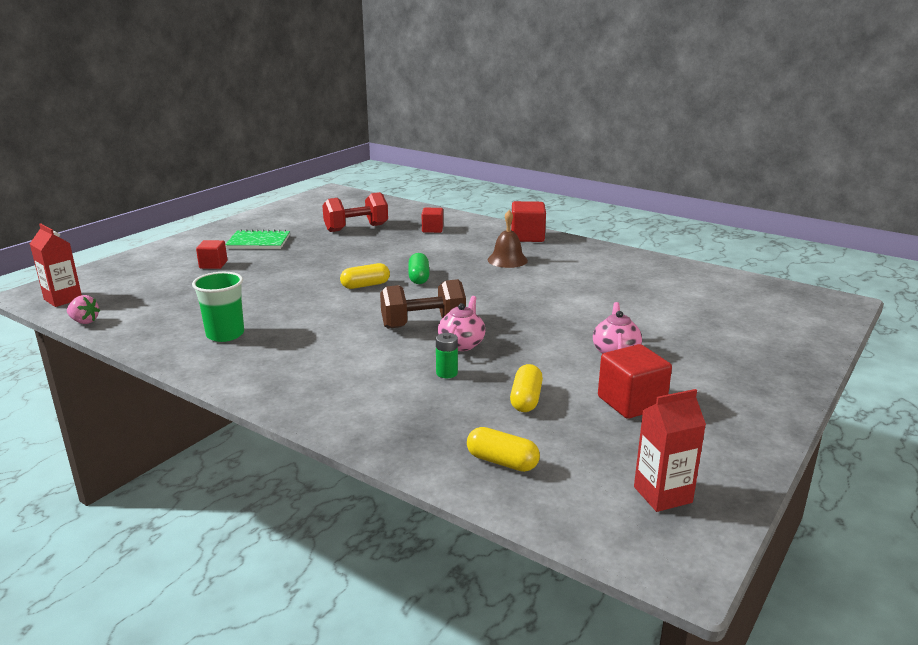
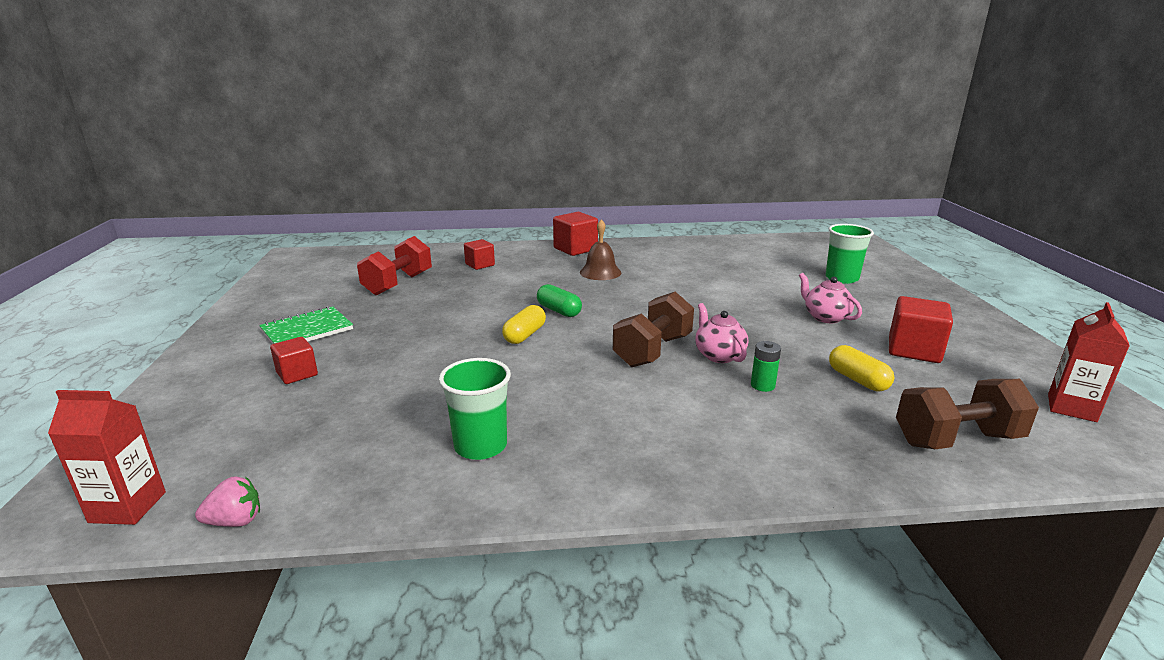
camera: 40 degrees left, 0 degrees up
(502, 462) = (957, 440): yellow capsule -> brown dumbbell
(717, 330) = (841, 278): none -> green cup

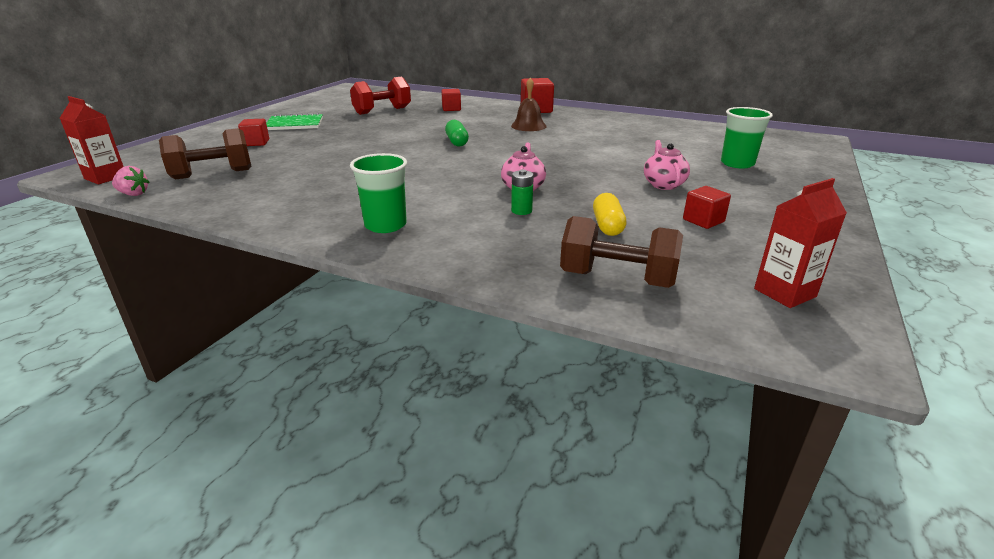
camera: 30 degrees right, 5 degrees up
(480, 446) = (288, 195): green cup -> green cup (385, 225)
(524, 335) = (410, 150): yellow capsule -> none
(652, 351) = (479, 175): brown dumbbell -> brown dumbbell (212, 174)
(914, 350) = (703, 221): red cube -> red cube, size x0.64

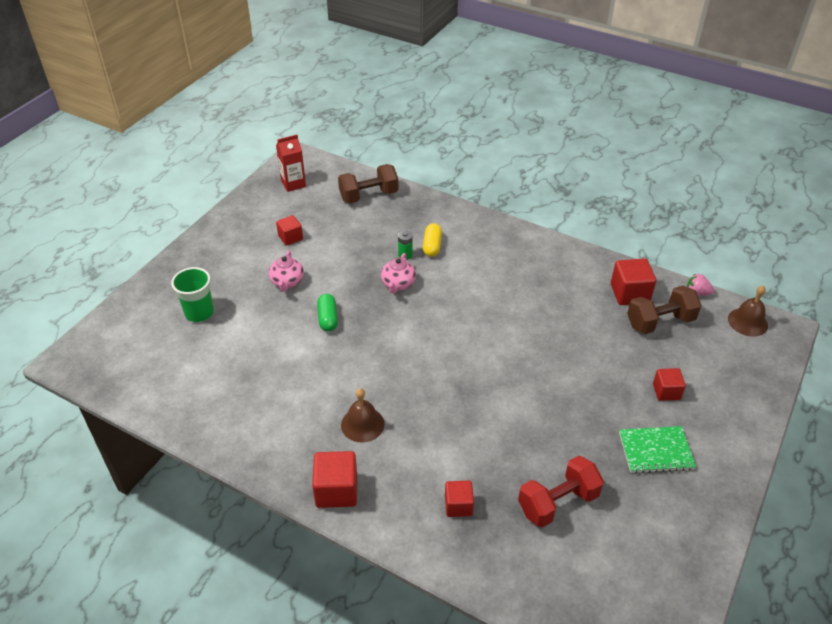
camera: 175 degrees left, 15 degrees up
(105, 177) = (747, 322): red carton -> brown bell
(224, 191) = (629, 293): none -> red cube
(385, 225) = (495, 245): green cup -> none
(457, 142) = (450, 380): green capsule -> green capsule (328, 318)
(607, 226) = (354, 236): yellow capsule -> yellow capsule (432, 246)
(617, 279) = (369, 196): brown dumbbell -> brown dumbbell turned 45 degrees counterclockwise

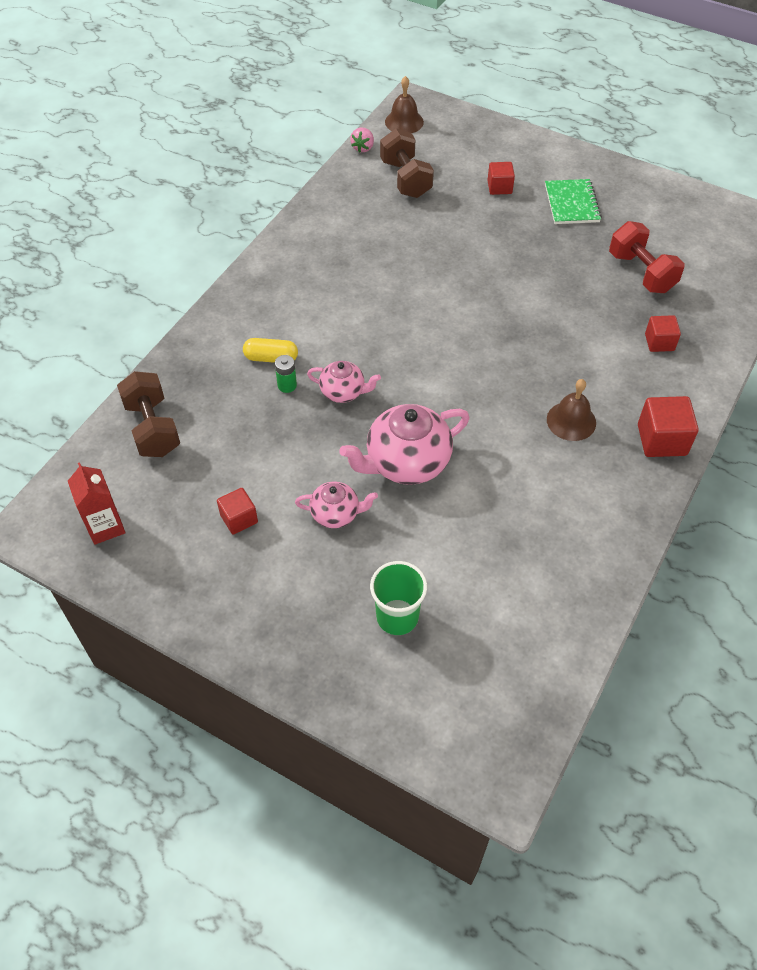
camera: 90 degrees left, 10 degrees up
(328, 318) = (406, 463): green capsule -> pink teapot
(629, 293) = (363, 195): red cube -> none

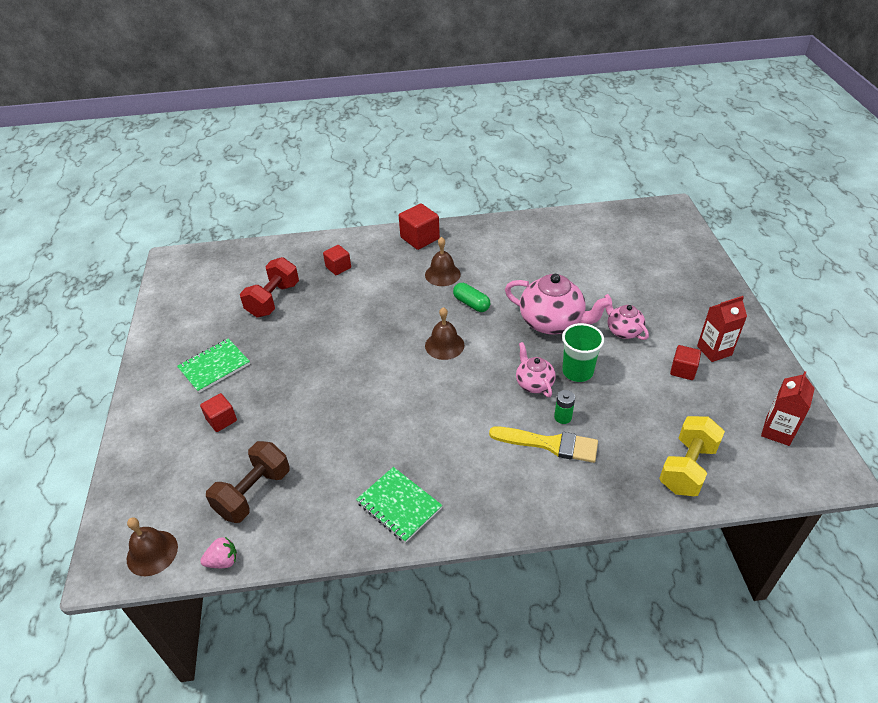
camera: 125 degrees left, 10 degrees down
(152, 428) = (687, 468): brown dumbbell -> yellow dumbbell
(232, 570) = (714, 350): none -> red carton
(271, 358) = (550, 444): yellow capsule -> yellow brush
(314, 243) = (399, 505): none -> green notebook
(397, 617) = (647, 274): green cup -> green cup (577, 371)
(456, 359) = (444, 345): none -> brown bell
(498, 415) = (471, 303): none -> green capsule

